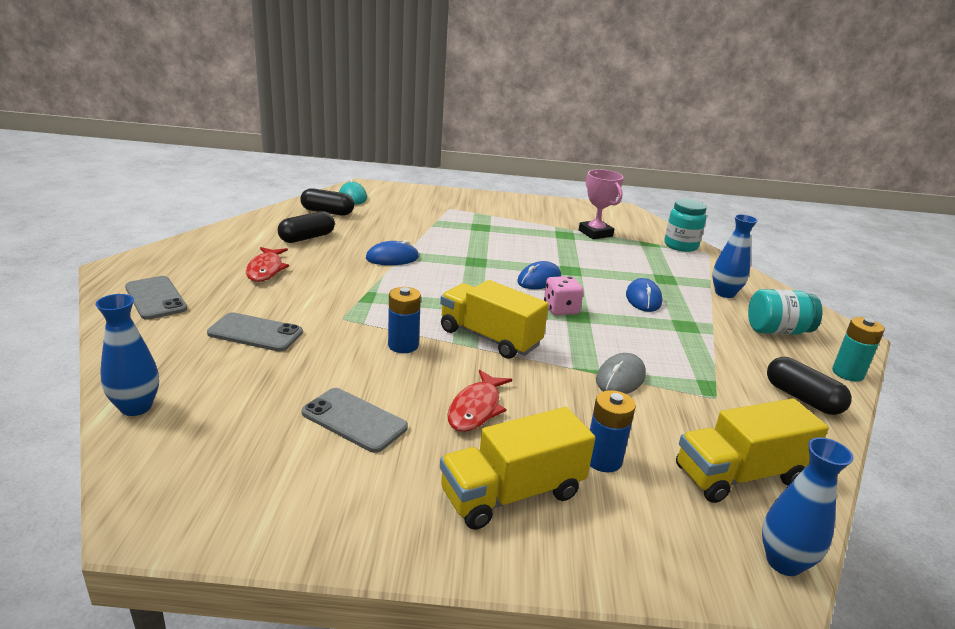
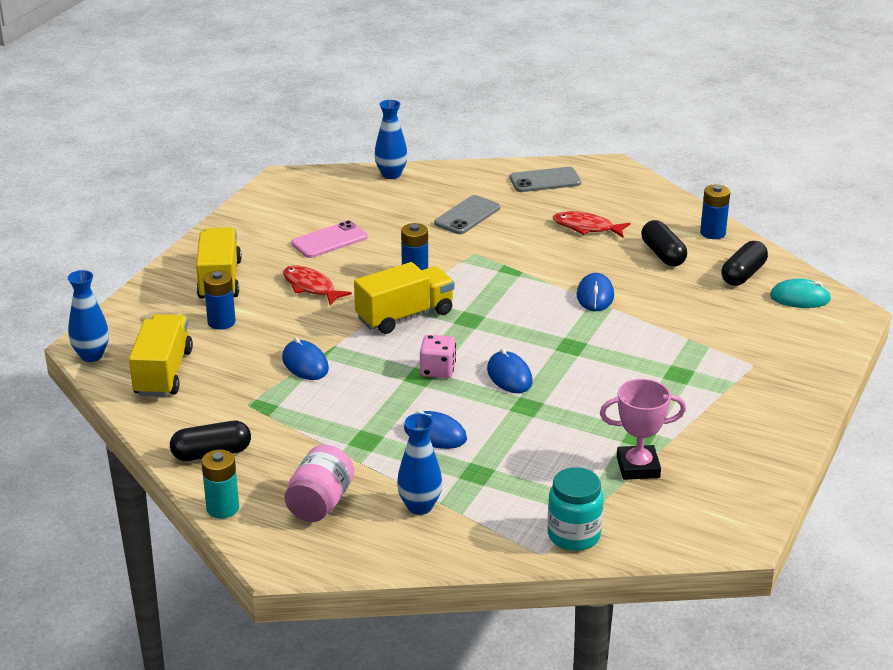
camera: 115 degrees right, 5 degrees up
(261, 222) = (712, 233): none -> blue battery
(354, 420) = (329, 240): grey phone -> pink phone
(620, 378) = (305, 364): grey mouse -> blue mouse
(777, 331) = (320, 503): turquoise jar -> pink jar

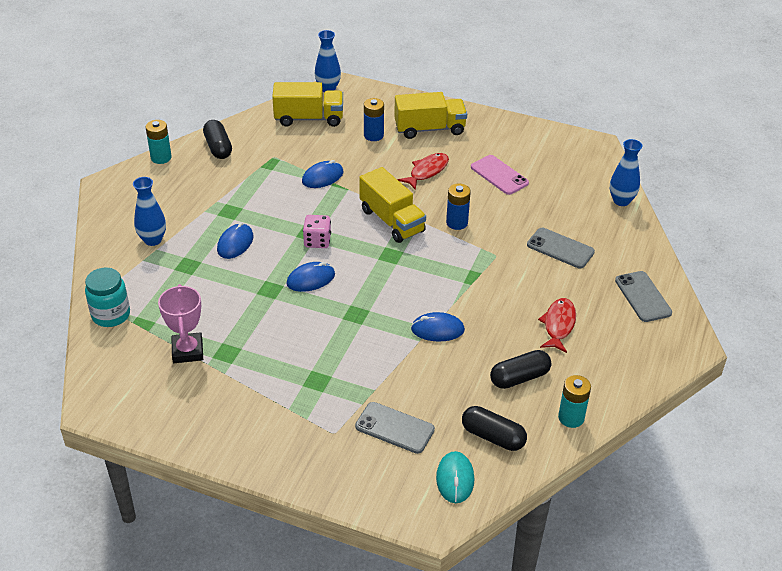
camera: 85 degrees right, 10 degrees up
(320, 503) = (161, 196): pink jar -> none
(712, 233) = (571, 418): blue battery -> turquoise battery
(741, 328) = (394, 428): none -> grey phone

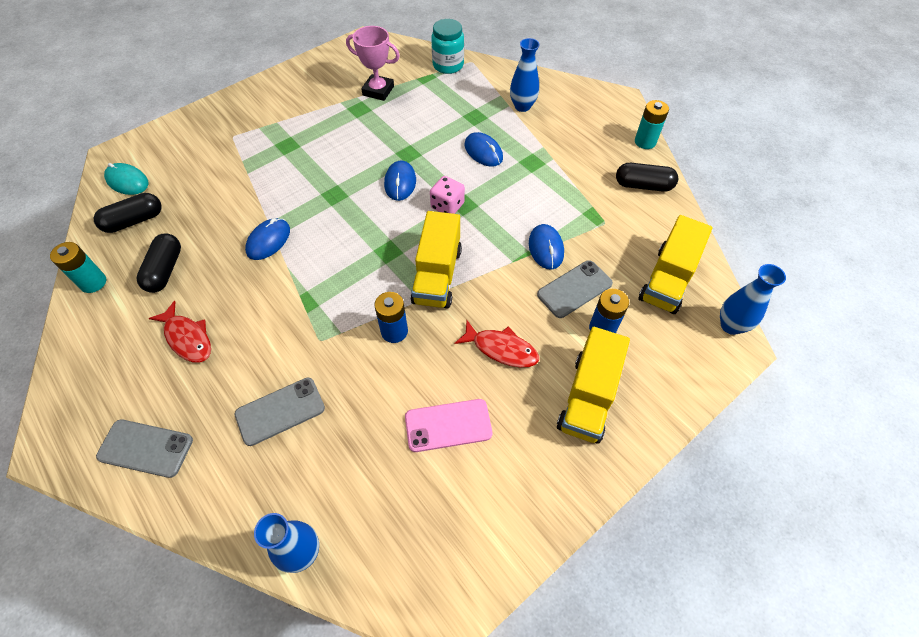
camera: 120 degrees right, 15 degrees up
(392, 221) = (437, 275): yellow truck -> yellow truck turned 75 degrees counterclockwise
(394, 428) = (202, 168): grey phone -> grey phone (574, 289)
(427, 171) = (501, 349): red fish -> red fish turned 45 degrees counterclockwise

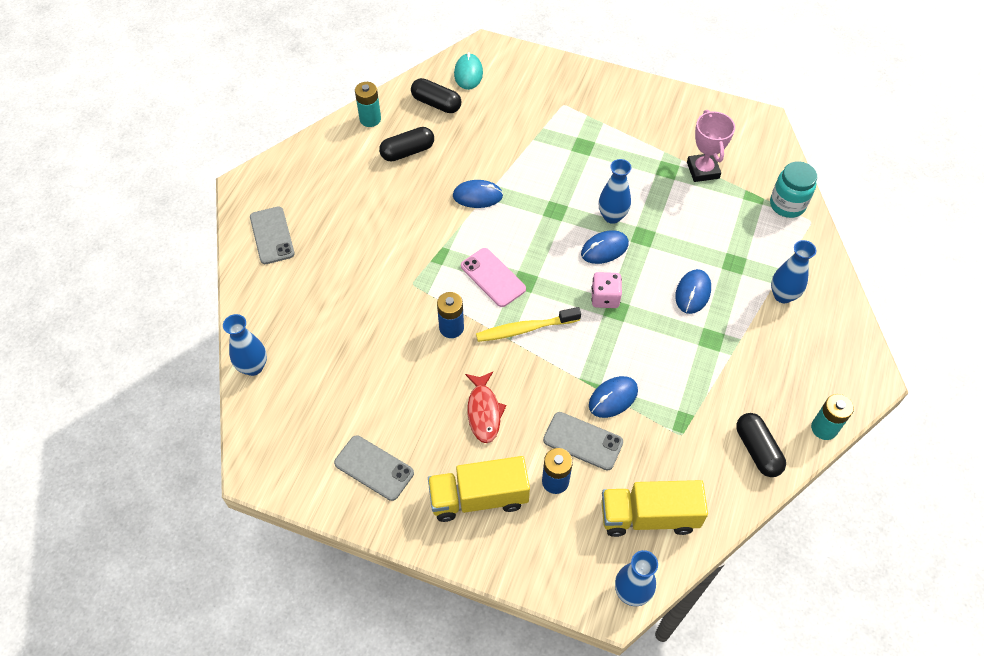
camera: 60 degrees right, 0 degrees up
(187, 338) = (363, 203): red fish -> none
(280, 411) = (341, 294): grey phone -> grey phone (374, 468)
(373, 162) = (612, 216): none -> blue vase
(437, 275) = (525, 329): yellow truck -> yellow toothbrush
(448, 425) = (393, 407): pink phone -> pink phone (493, 277)

